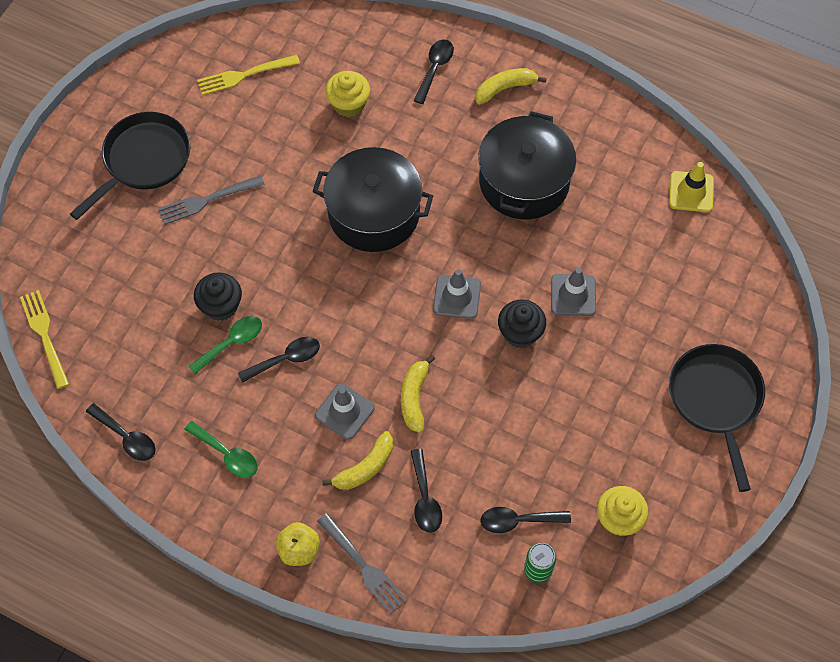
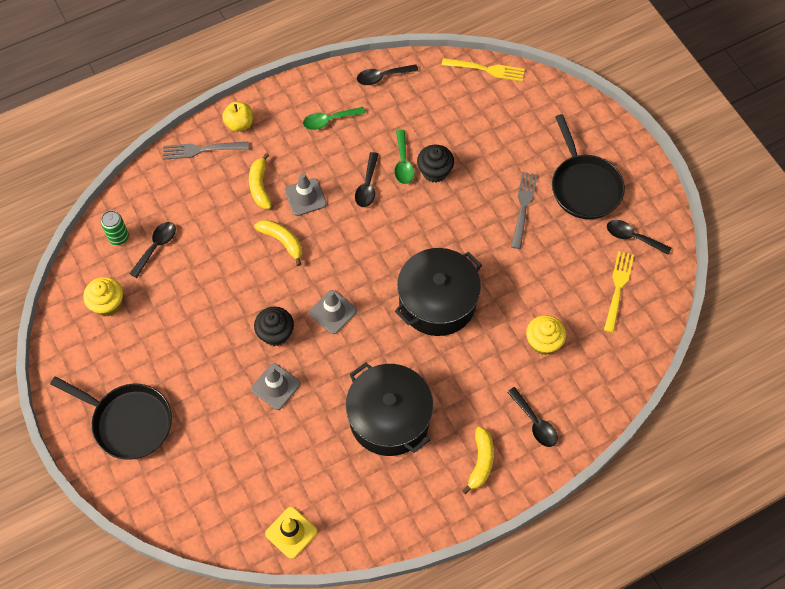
camera: 125 degrees right, 0 degrees up
(425, 498) = (214, 206): black spoon -> black spoon (633, 237)

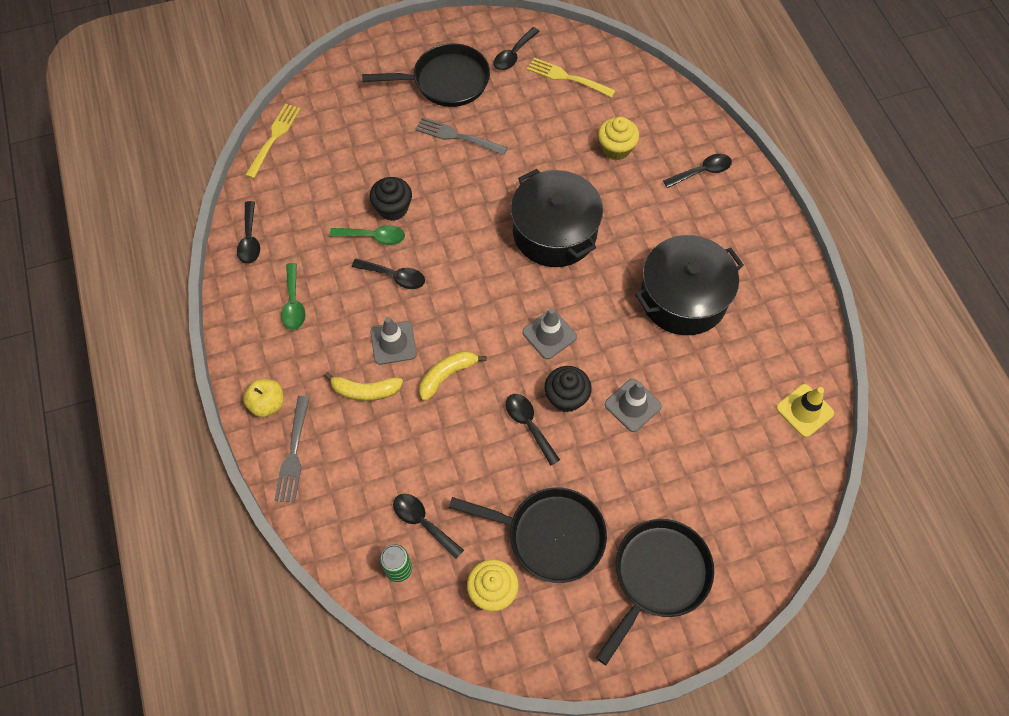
camera: 80 degrees left, 0 degrees up
(154, 337) = (549, 535): none -> black pan
(246, 308) = (529, 425): none -> black spoon
(481, 462) = (739, 224): yellow banana -> none

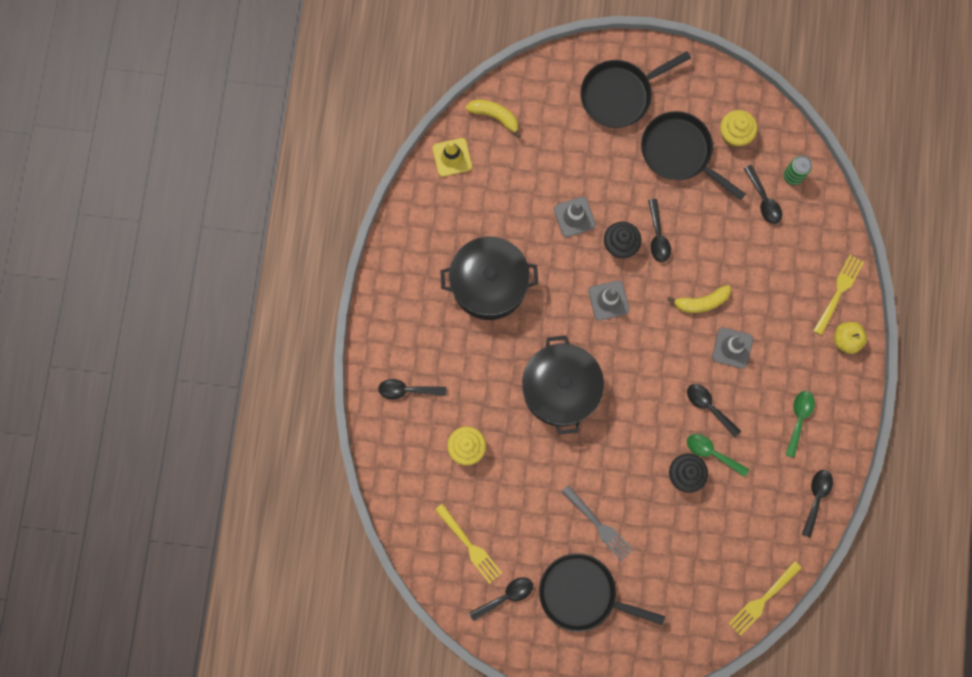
camera: 155 degrees left, 15 degrees up
(293, 452) = (838, 292): grey fork -> yellow fork
(365, 391) = (768, 317): yellow banana -> yellow banana (495, 116)

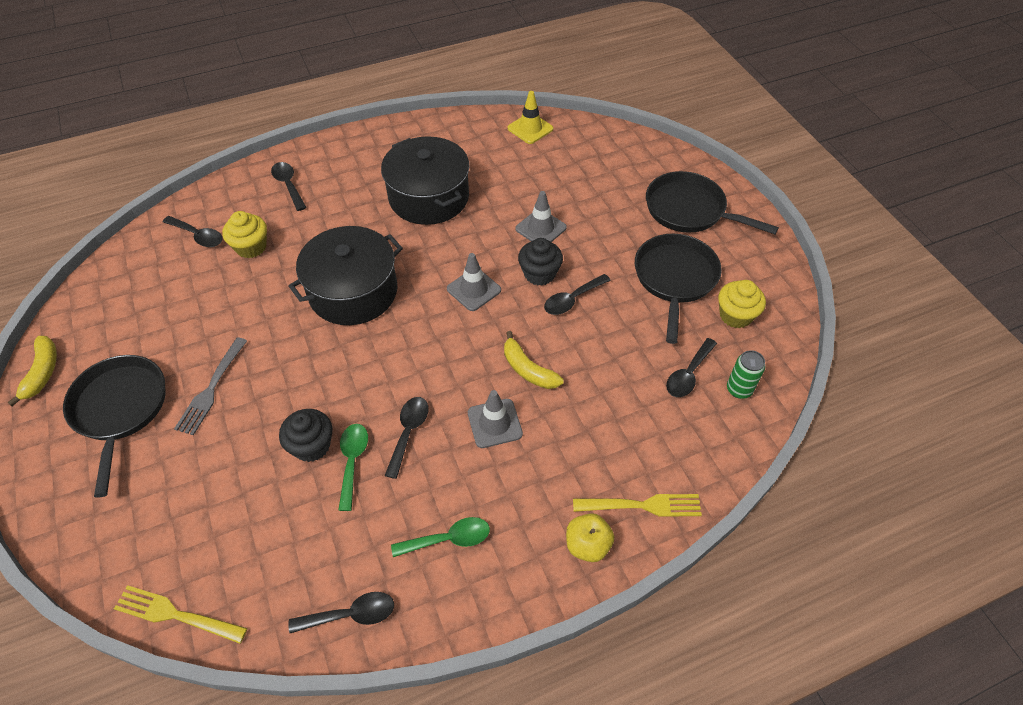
camera: 60 degrees right, 25 degrees down
(469, 545) = (144, 290): yellow fork -> none
(495, 116) = (590, 139): yellow banana -> yellow banana (43, 372)
(506, 596) = (95, 342): black spoon -> black spoon (198, 236)

